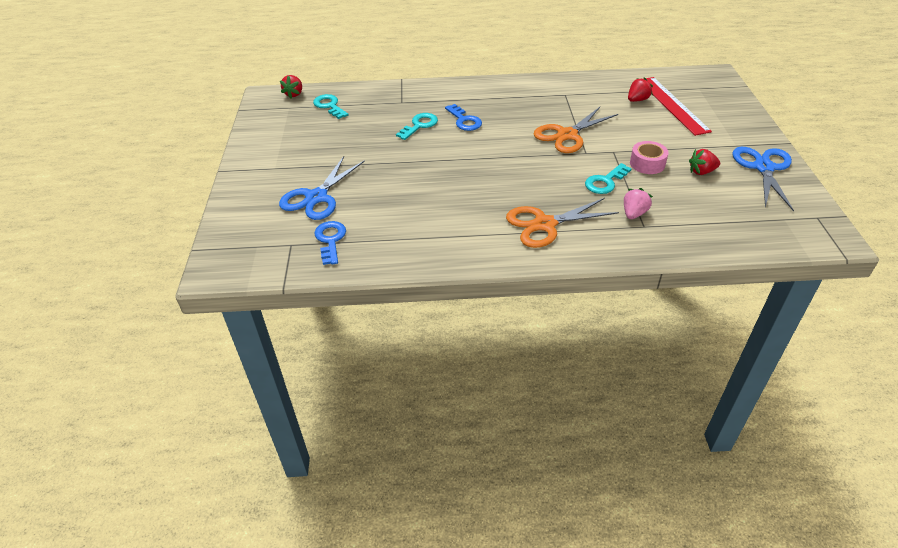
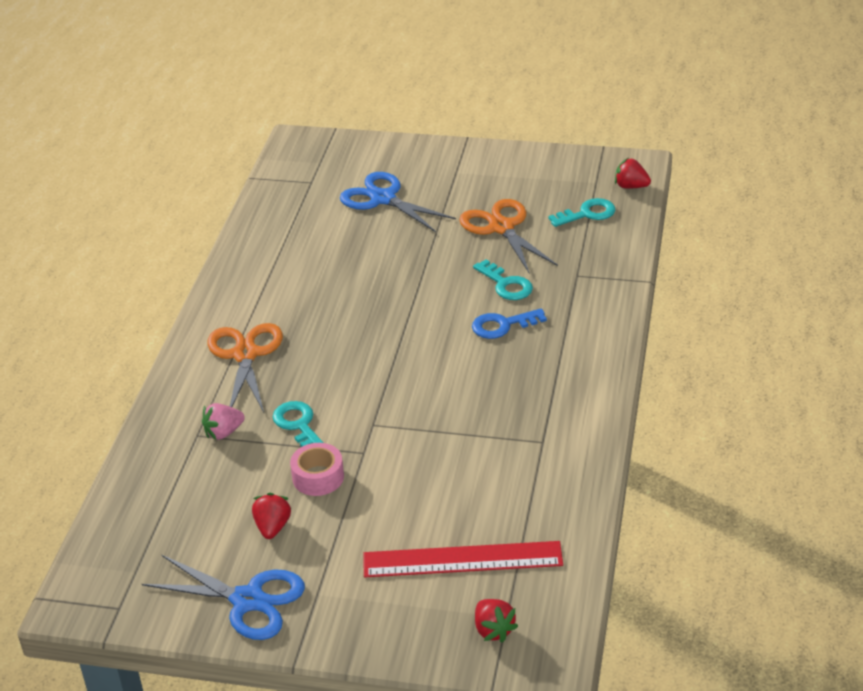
camera: 105 degrees right, 5 degrees down
(330, 240) = (304, 205): blue key -> none
(567, 135) = (424, 416): orange scissors -> orange scissors (502, 227)
(634, 213) = (223, 432): pink strawberry -> pink strawberry turned 105 degrees clockwise
(637, 100) = (494, 521): red strawberry -> red strawberry (493, 630)

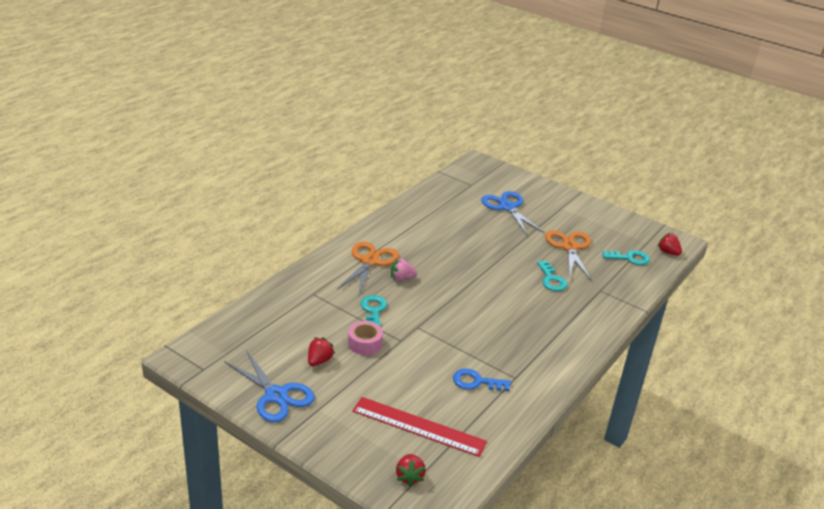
camera: 20 degrees right, 5 degrees down
(223, 432) = (328, 298): pink strawberry -> pink strawberry (402, 278)
(502, 325) = (534, 301): blue key -> blue key (476, 382)

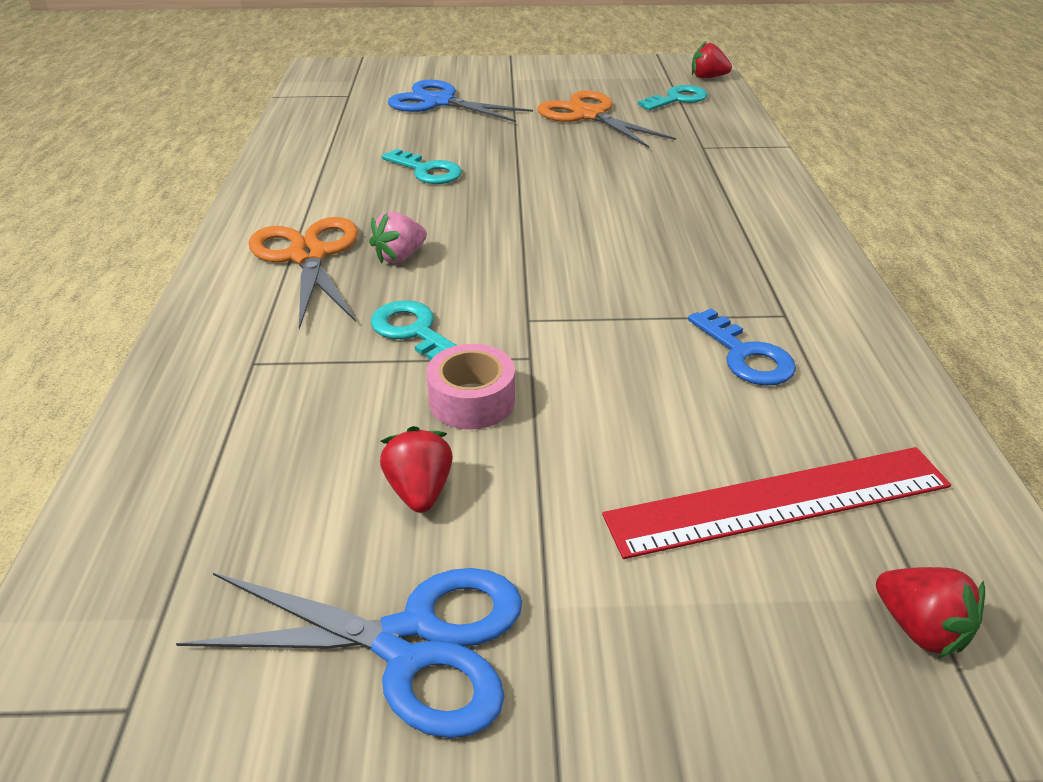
camera: 35 degrees left, 5 degrees up
(476, 382) = (745, 355): blue key -> blue key turned 90 degrees counterclockwise
(551, 279) = (625, 160): turquoise key -> turquoise key (427, 171)

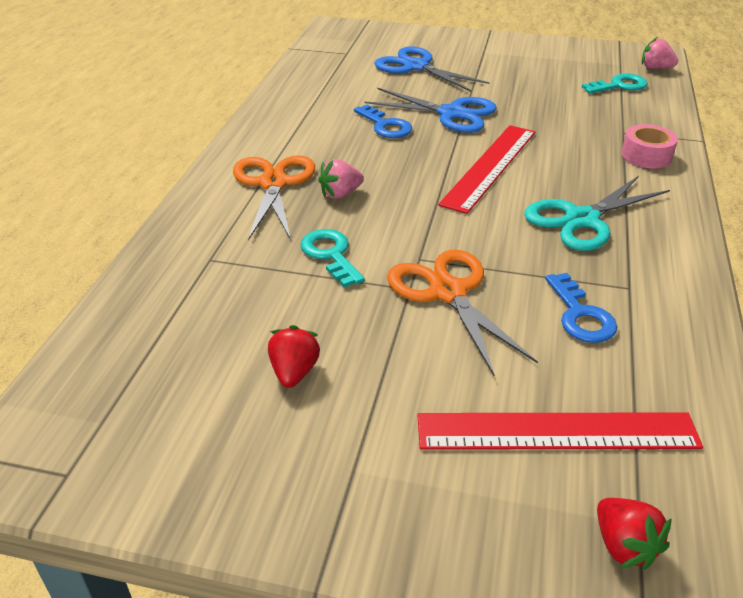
camera: 15 degrees right, 0 degrees up
(411, 644) = (252, 474): blue scissors -> blue scissors (451, 114)
(427, 171) = (385, 126): turquoise key -> blue key
(472, 400) = (354, 314): pink tape -> pink tape (646, 156)
(570, 202) = (490, 167): none -> red ruler
(589, 115) = (536, 92): orange scissors -> orange scissors (448, 292)
(699, 246) = (581, 219): none -> turquoise scissors
(707, 77) = (655, 68): red strawberry -> pink strawberry

